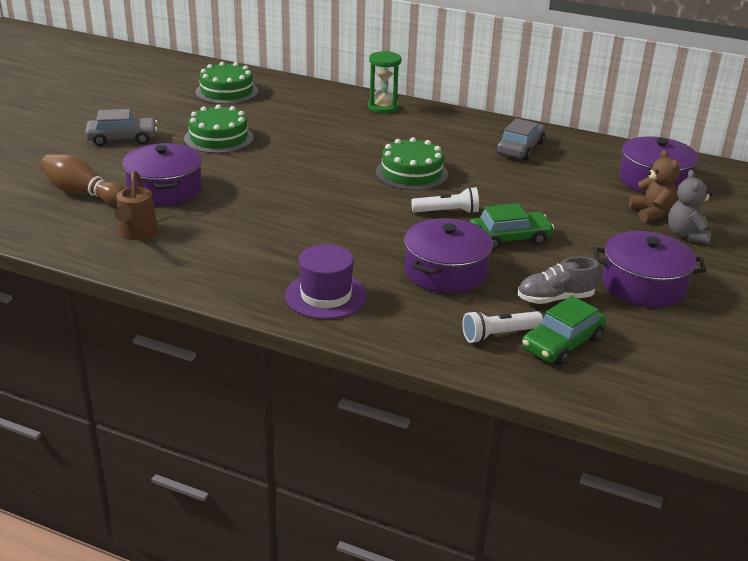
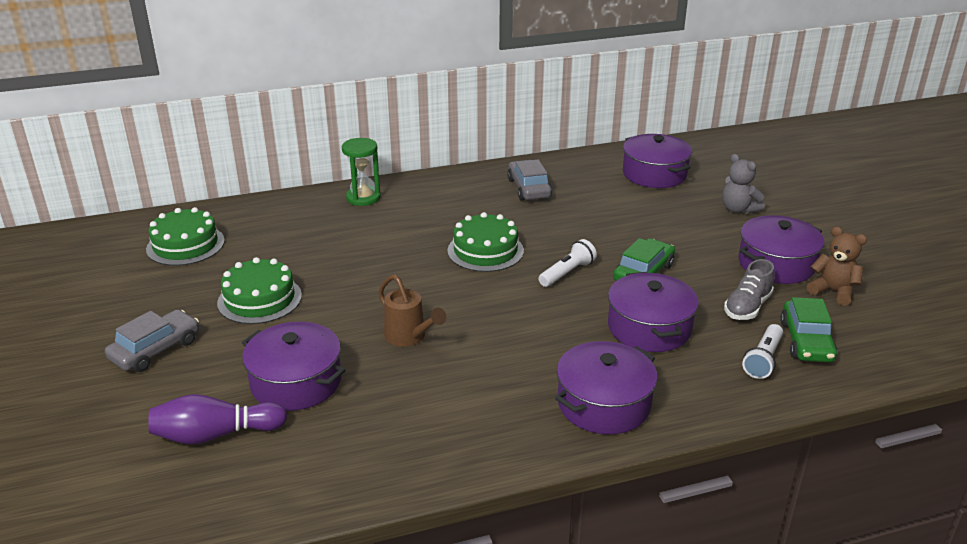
camera: 40 degrees left, 0 degrees up
(83, 194) = (216, 435): brown bowling pin -> purple bowling pin
(137, 233) = (346, 445): brown watering can -> brown watering can (409, 337)
(326, 296) = (604, 404): purple hat -> purple pot
(651, 213) = (693, 202): brown teddy bear -> brown teddy bear (833, 291)

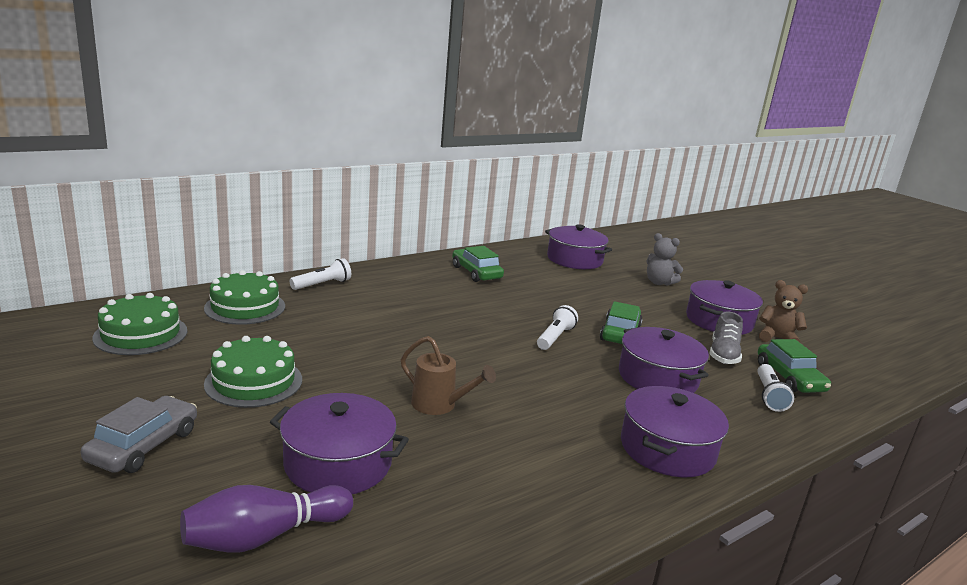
camera: 20 degrees left, 10 degrees down
(363, 198) = (322, 284): green hourglass -> white flashlight
(485, 251) = (468, 323): green cake -> green cake (245, 307)
(529, 188) = (476, 272): grey car -> green car

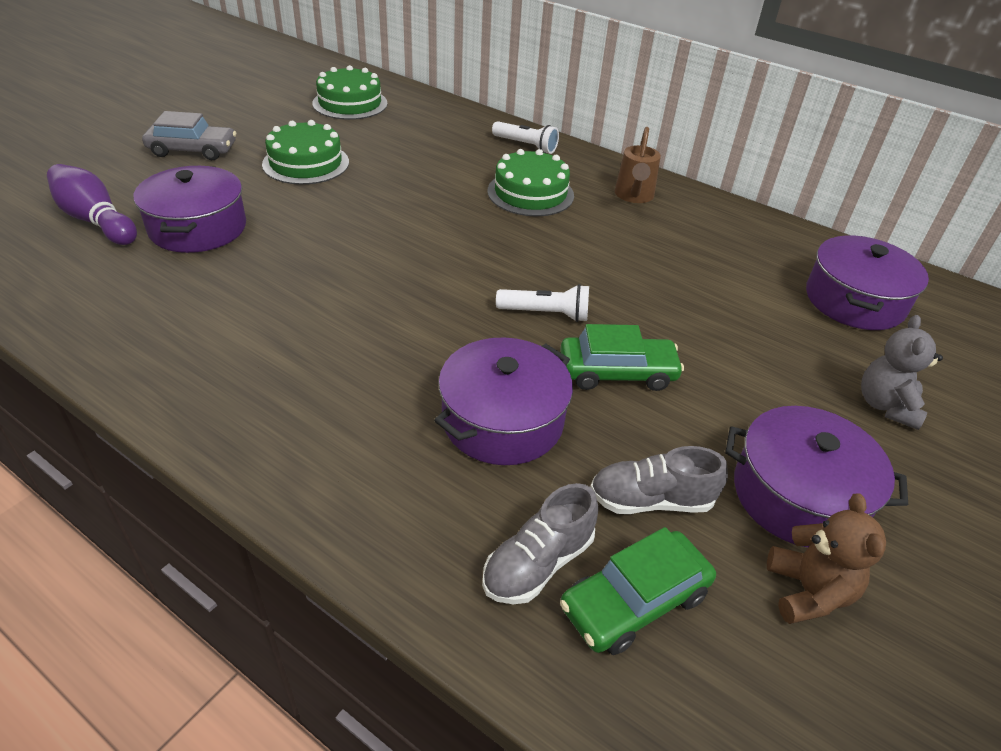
camera: 70 degrees right, 20 degrees up
(245, 307) = (436, 125): green cake -> green cake (530, 193)
(439, 405) = (320, 258): brown watering can -> brown watering can (633, 196)
(476, 272) = (680, 226): green car -> none
(667, 449) = (311, 438): purple pot -> none
(769, 396) = (538, 563): white flashlight -> grey shoe

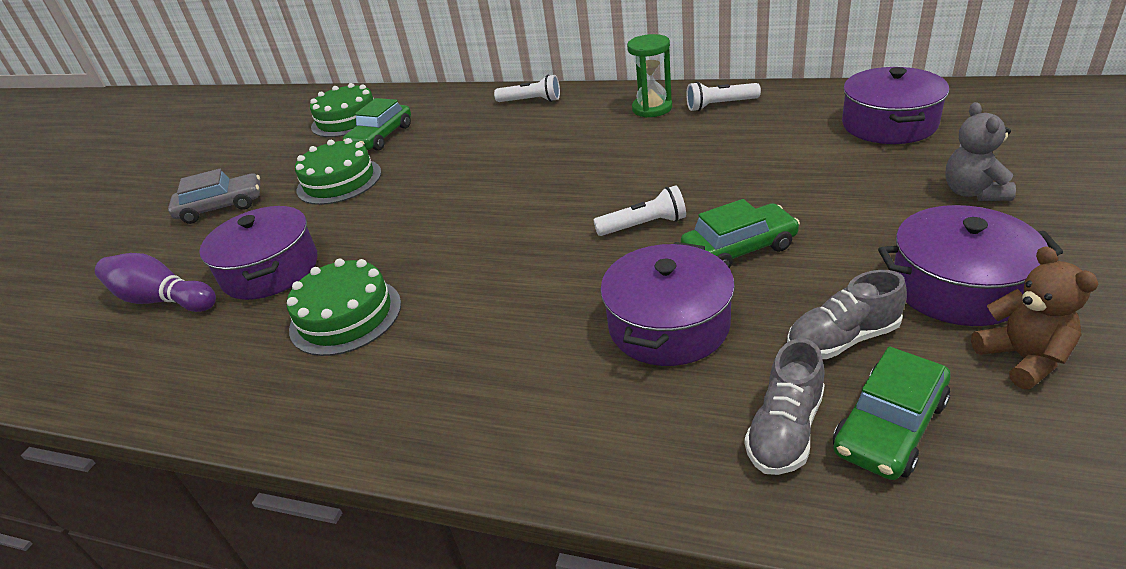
camera: 10 degrees left, 5 degrees down
(368, 132) = (381, 137): none -> green car
(530, 193) = (562, 136): green cake -> green cake (346, 316)
(633, 196) = (652, 108): brown watering can -> green hourglass
(701, 217) = (720, 105): none -> white flashlight

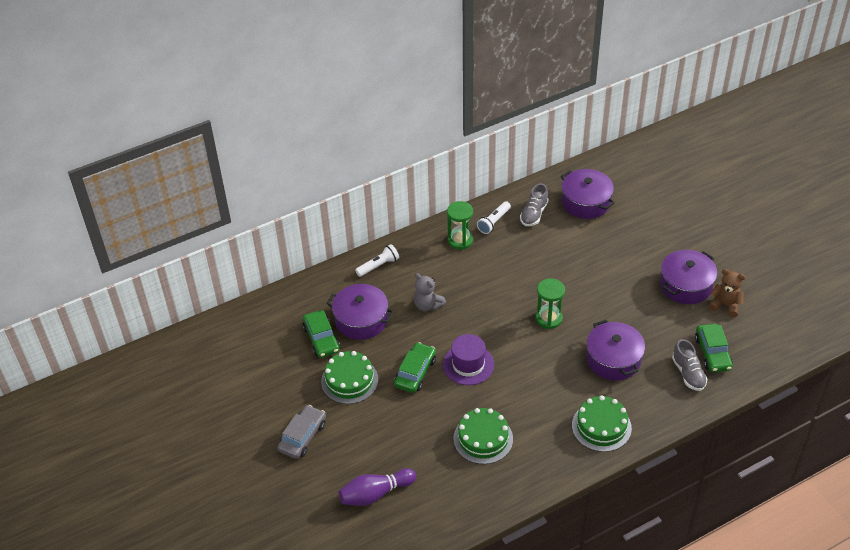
camera: 50 degrees left, 10 degrees up
(270, 270) = (406, 445): purple pot -> purple pot (361, 320)
(347, 120) = (271, 338): green cake -> green cake (601, 426)
(467, 225) = (468, 364): none -> purple hat
(644, 225) = (548, 318): white flashlight -> green hourglass
(739, 249) = (599, 309): green car -> green car (415, 372)
(842, 339) = (672, 329): grey shoe -> grey shoe (534, 214)
(973, 192) = (653, 232): grey teddy bear -> grey teddy bear (428, 305)

